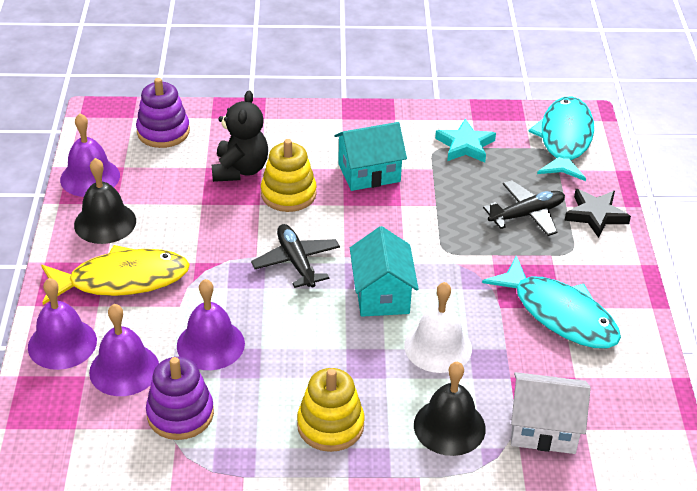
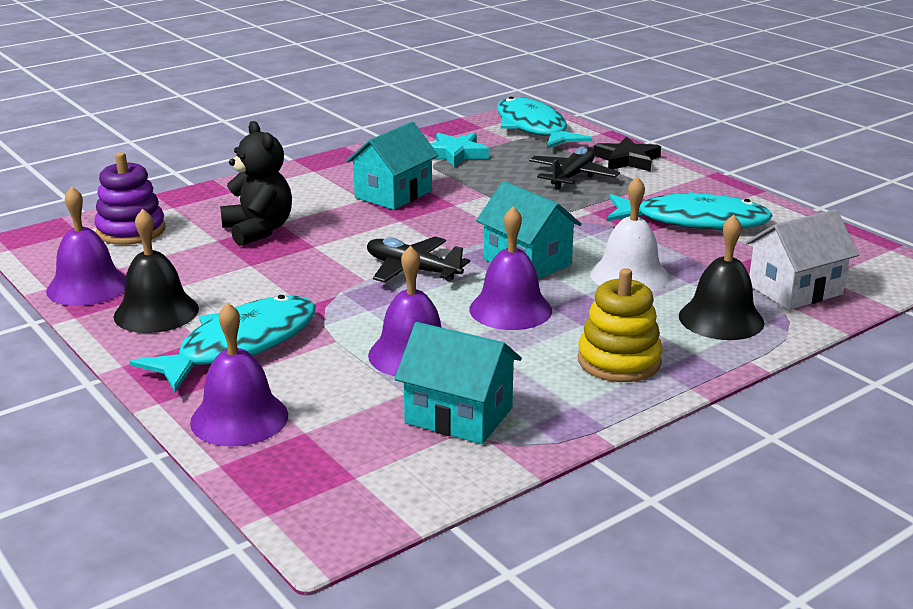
camera: 35 degrees left, 15 degrees down
(122, 280) = (240, 346): yellow fish -> turquoise fish
(124, 369) = (344, 408): purple bell -> purple bell (510, 309)
(180, 414) = (458, 415): purple stacking toy -> turquoise house
(288, 194) = (334, 230): yellow stacking toy -> none

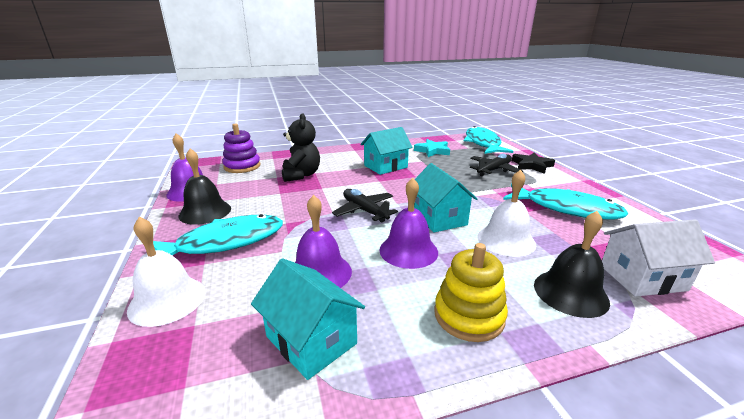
camera: 20 degrees right, 0 degrees up
(239, 418) = (167, 300): purple bell -> white bell

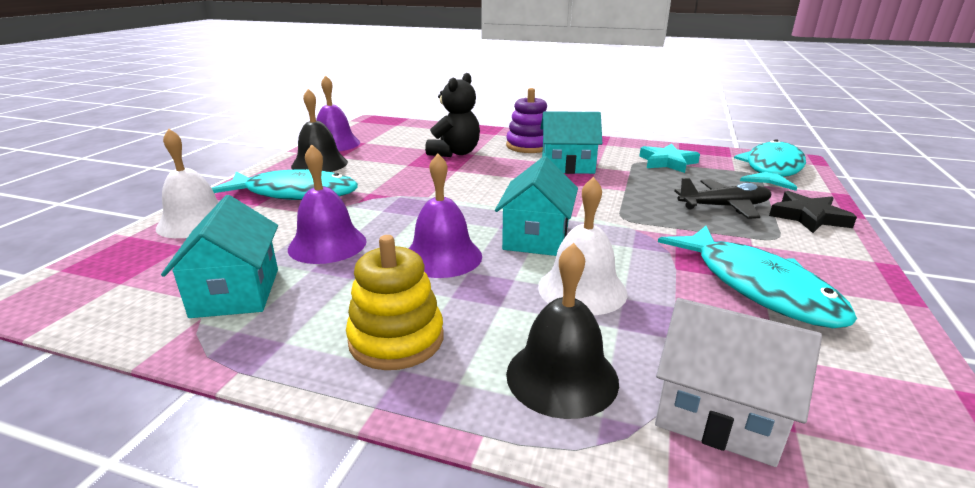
camera: 35 degrees right, 0 degrees up
(242, 166) = (412, 132): purple stacking toy -> purple stacking toy (529, 146)
(364, 211) = (462, 204): black plane -> none

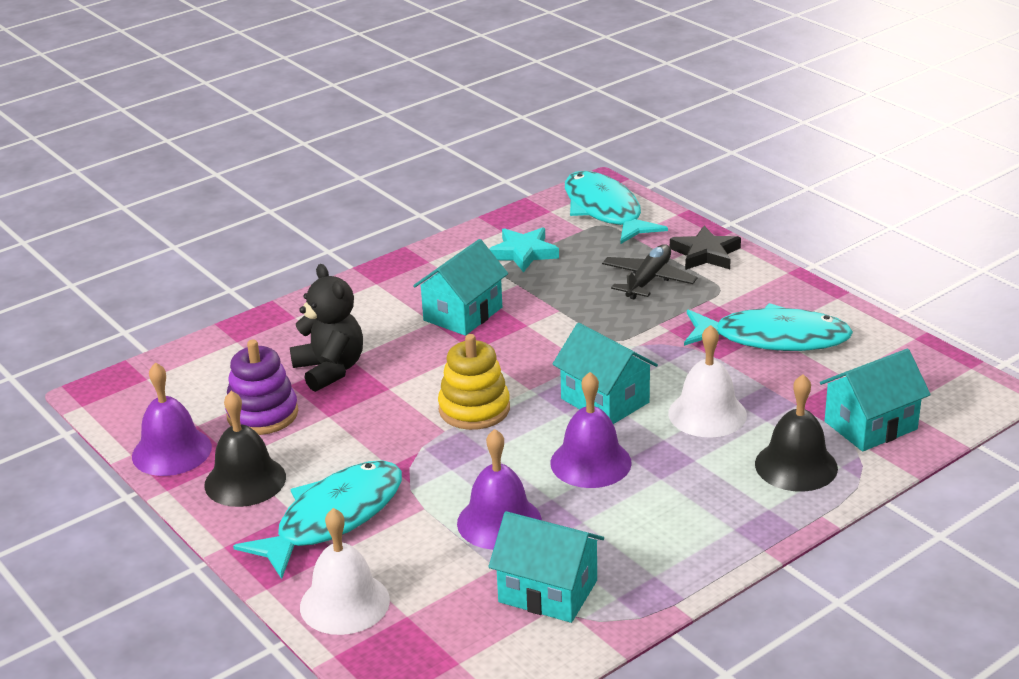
camera: 55 degrees left, 5 degrees up
(396, 339) = (696, 521): yellow stacking toy -> yellow stacking toy (474, 409)
(529, 146) = (370, 311): purple stacking toy -> purple stacking toy (262, 414)
(718, 413) = (870, 425): white house -> turquoise house

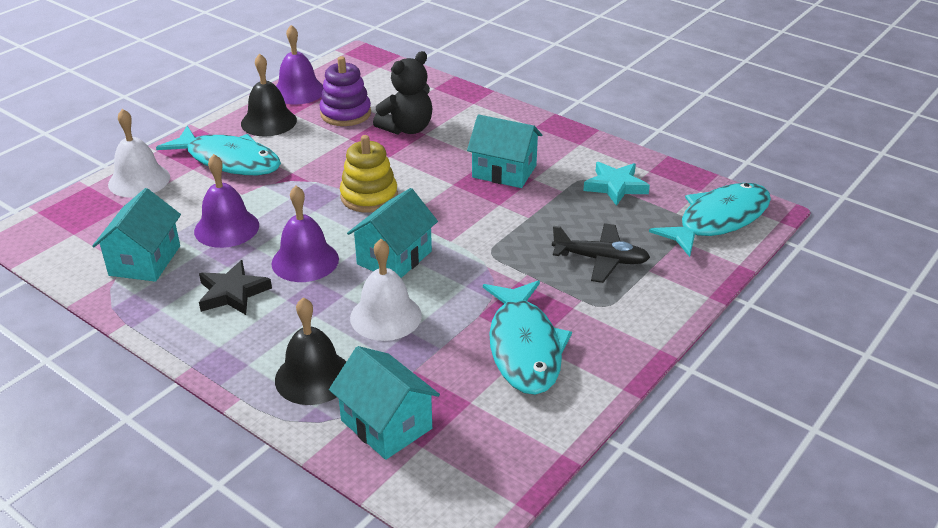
camera: 75 degrees right, 5 degrees up
(705, 254) = (668, 290): black star -> black star (232, 293)

